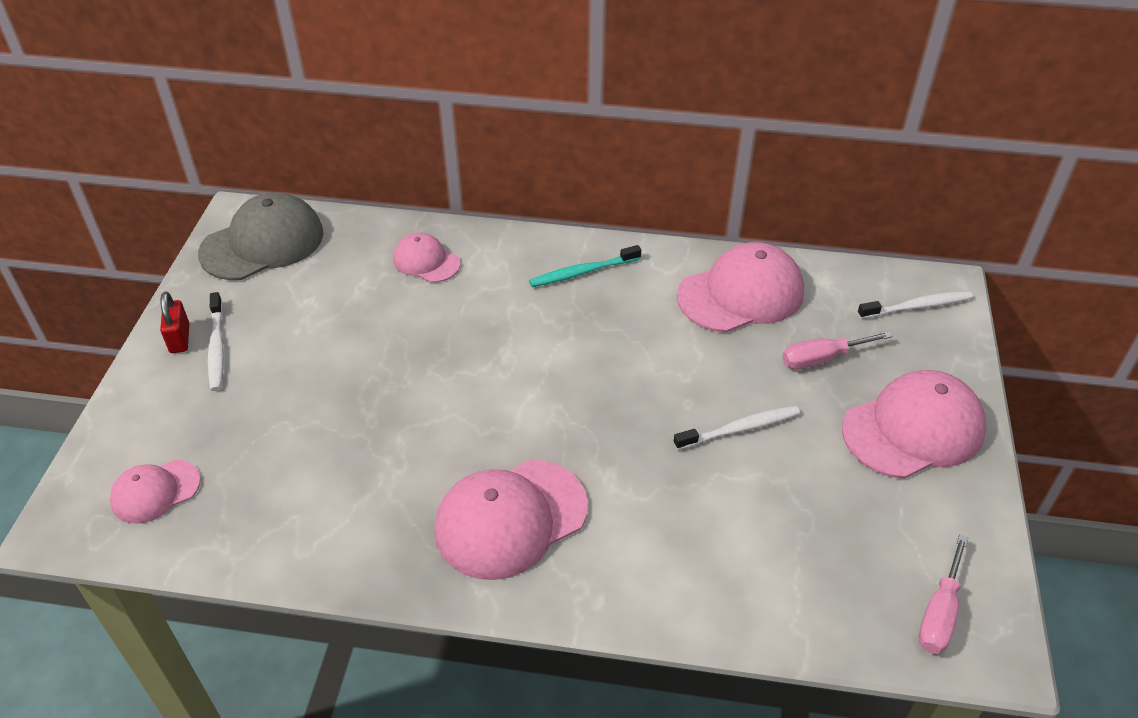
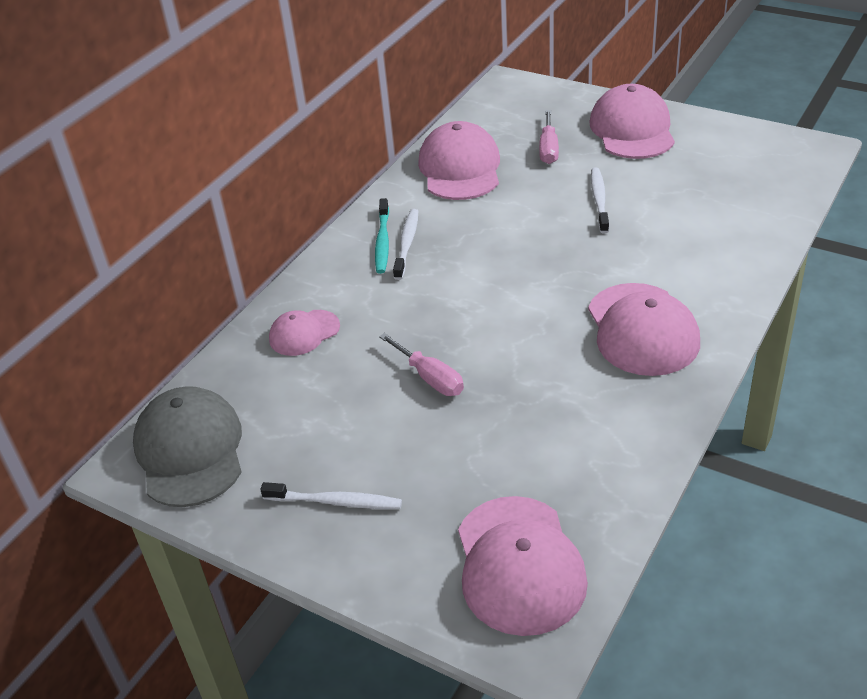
camera: 65 degrees left, 5 degrees down
(155, 491) = (519, 565): pink cap -> pink cap, size x1.78
(180, 338) = (303, 533): red padlock -> none
(916, 306) = (519, 98): white toothbrush -> white toothbrush (407, 244)
(939, 613) = (784, 159): pink screwdriver -> pink screwdriver (430, 378)

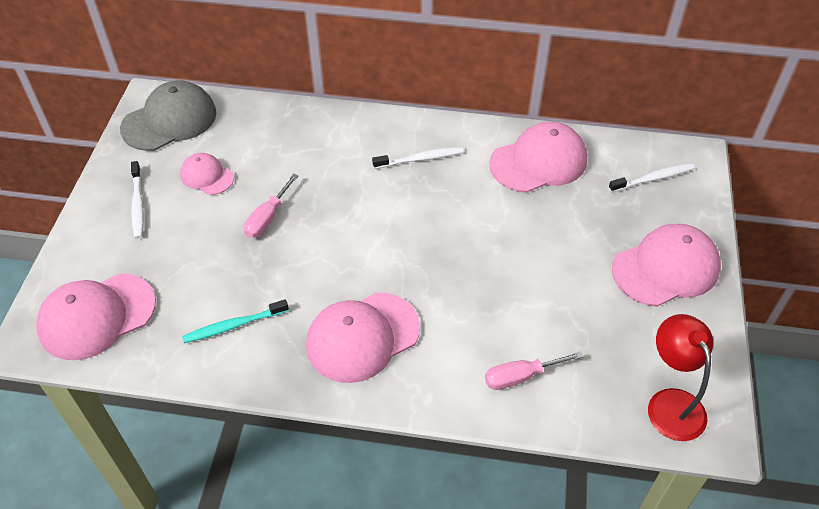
camera: 65 degrees right, 10 degrees up
(304, 333) = (296, 135): pink cap -> pink cap (207, 176)
(382, 241) = (417, 144): turquoise toothbrush -> turquoise toothbrush (234, 325)
(548, 149) = (599, 213): pink screwdriver -> pink screwdriver (520, 376)
(599, 200) = (534, 268): white toothbrush -> white toothbrush (653, 178)
(779, 162) = (670, 403): none -> red lamp

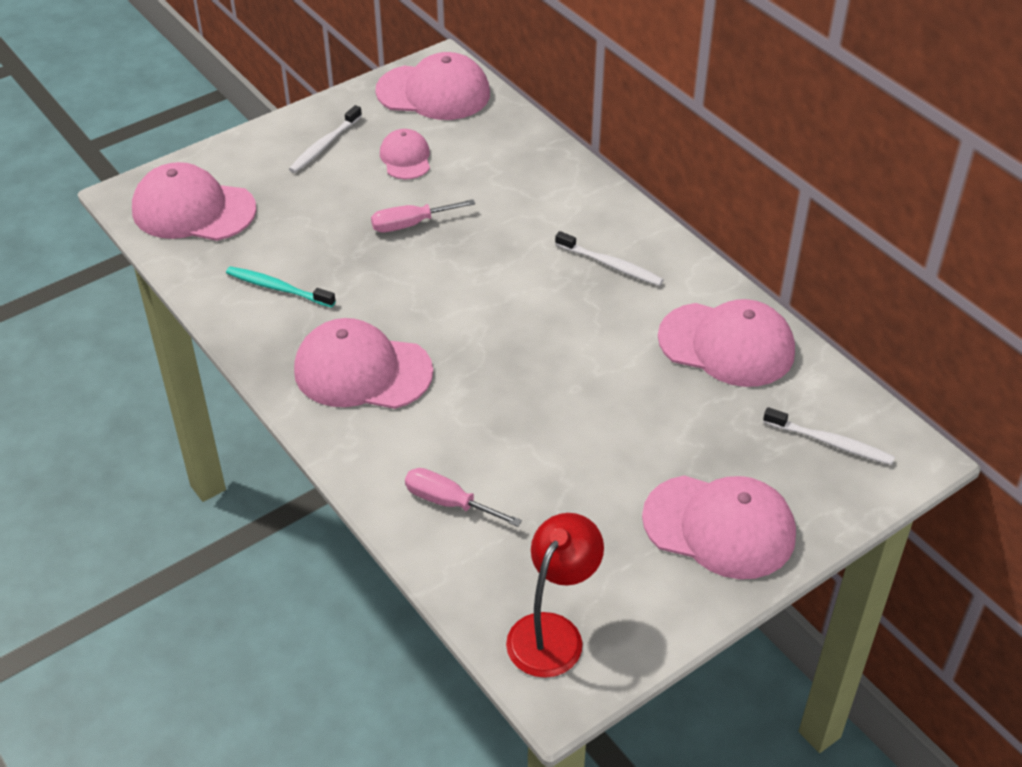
camera: 45 degrees right, 5 degrees down
(169, 120) = (433, 92): grey cap -> pink cap

